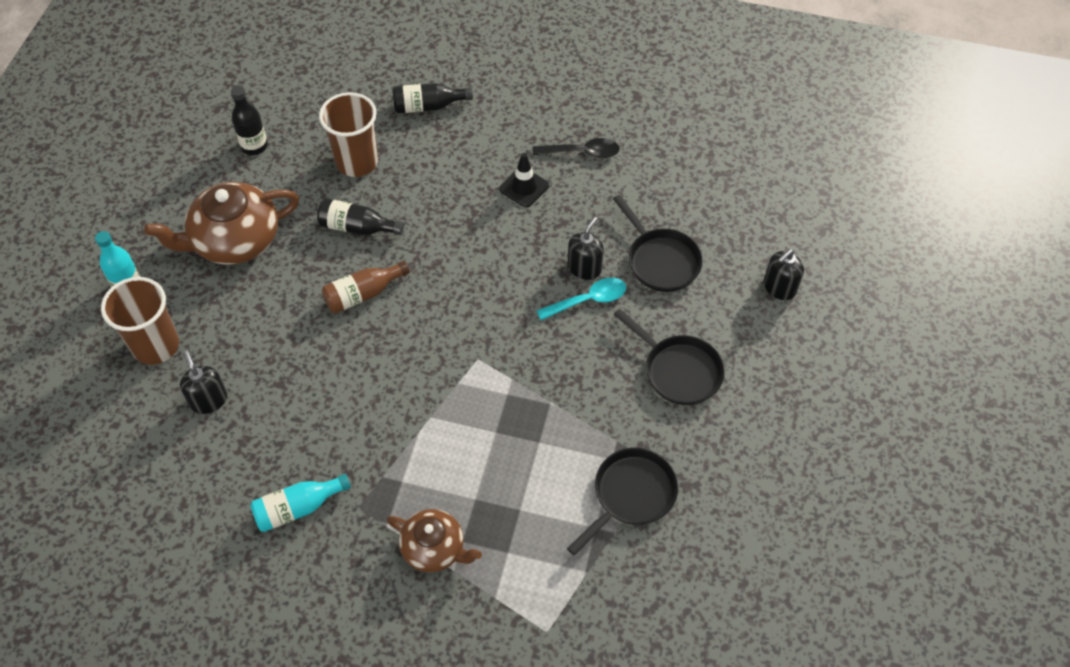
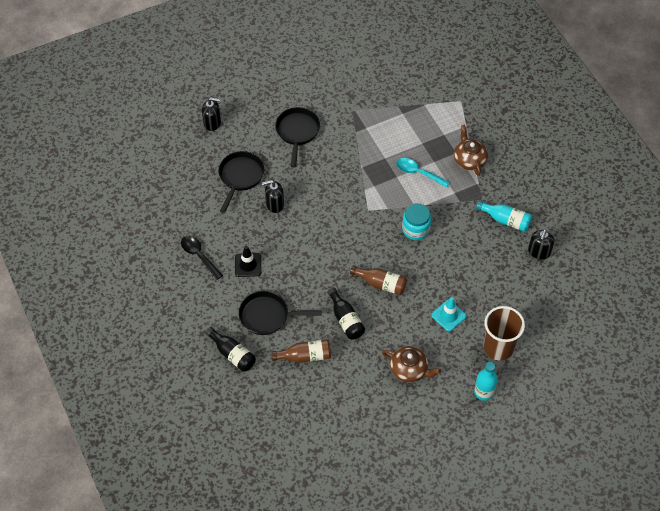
camera: 130 degrees left, 0 degrees up
(208, 400) = (499, 299): black soap dispenser -> black soap dispenser (539, 252)
(234, 240) = (409, 369): brown teapot -> brown teapot, size x0.61
(249, 329) = (448, 315): none -> turquoise traffic cone
(254, 146) = (343, 418): black bottle -> none
(357, 162) = (305, 356): brown cup -> brown bottle
(396, 389) = (415, 229): none -> turquoise jar
(588, 300) = (292, 190): turquoise spoon -> turquoise spoon (418, 173)
(631, 495) = (376, 111): black pan -> black pan (267, 316)

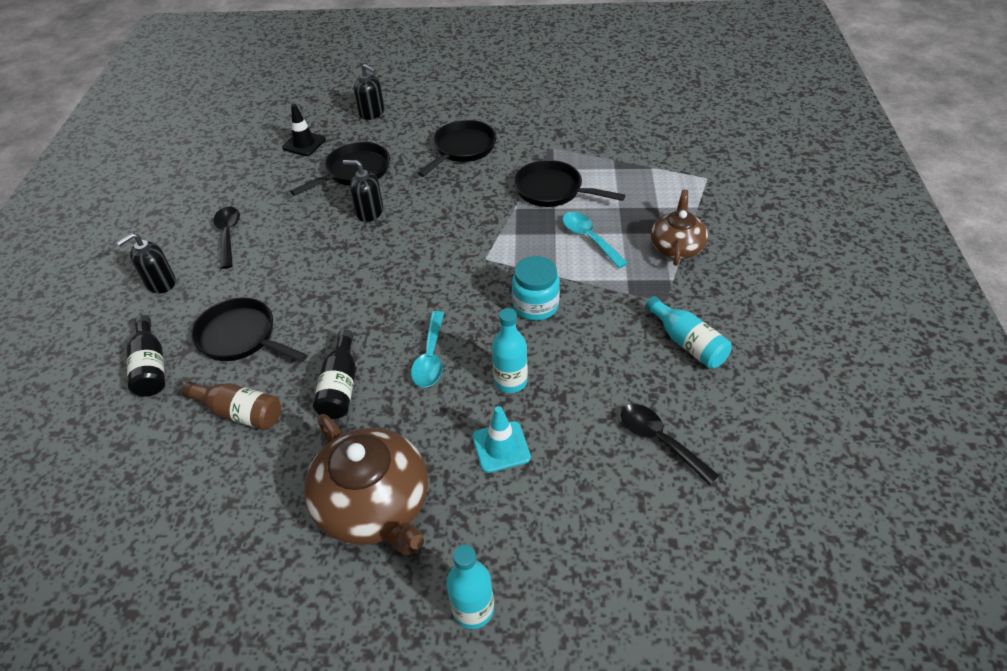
camera: 30 degrees right, 10 degrees down
(248, 265) = (275, 266): black traffic cone -> black traffic cone (304, 144)
(375, 145) = (553, 190): none -> black pan
(381, 284) = (430, 358): brown bottle -> turquoise spoon
(409, 369) = (375, 506): brown teapot -> brown teapot, size x1.65
(431, 279) = (510, 381): none -> turquoise bottle
(498, 347) = (552, 539): brown cup -> none
(520, 280) = (660, 441): none -> black spoon
(539, 252) = (719, 410): black soap dispenser -> black soap dispenser (160, 283)

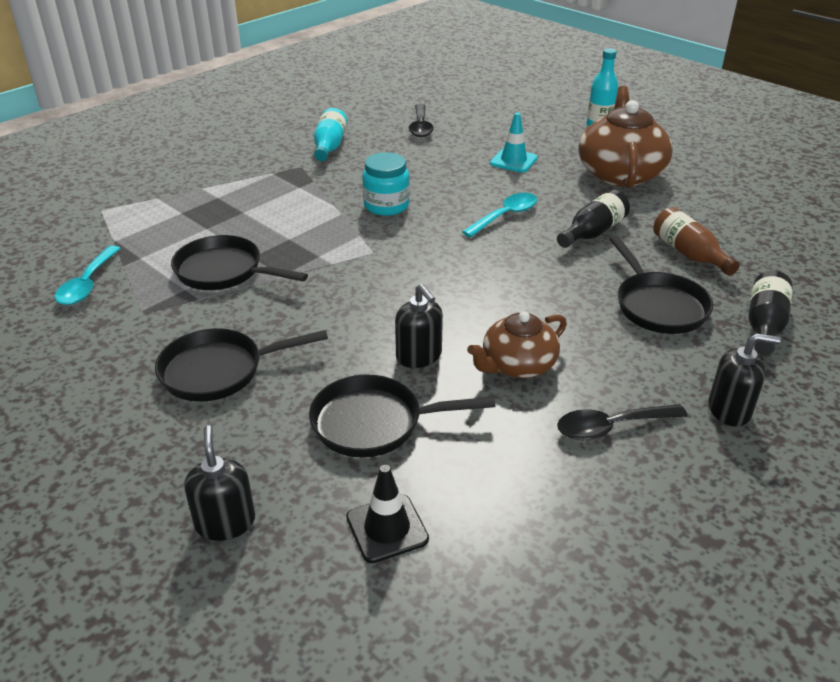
camera: 140 degrees left, 10 degrees down
(228, 235) = (611, 427): black spoon -> black spoon turned 45 degrees clockwise
(510, 381) = (466, 181): turquoise bottle -> none
(553, 190) = (224, 271): black pan -> black pan turned 135 degrees clockwise
(589, 239) = (272, 222): turquoise spoon -> turquoise spoon (87, 284)
(676, 247) = (228, 185): brown teapot -> brown teapot (517, 365)

